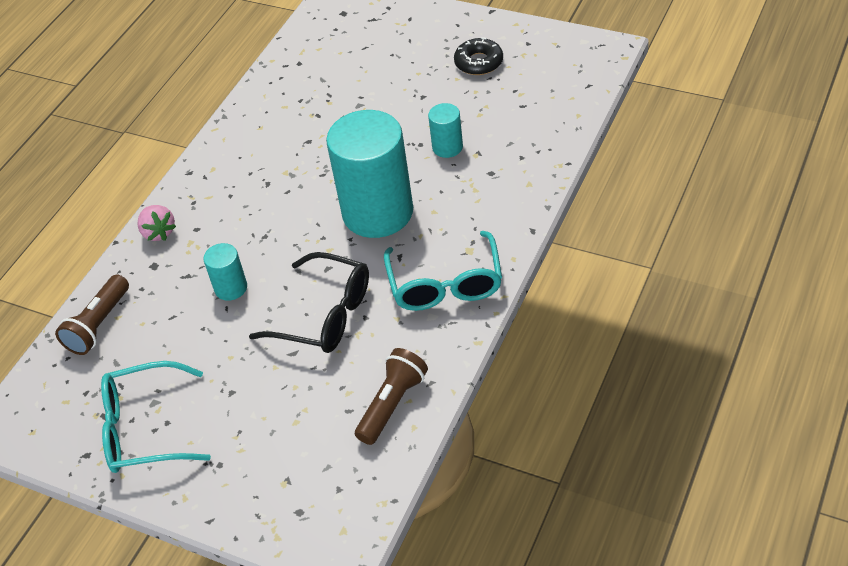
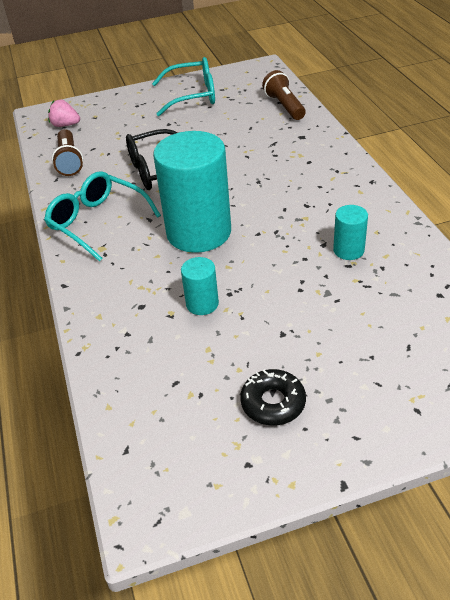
camera: 135 degrees right, 5 degrees down
(146, 429) = (192, 96): turquoise glasses -> turquoise glasses turned 45 degrees clockwise
(158, 232) = (328, 148): pink strawberry -> pink strawberry (65, 125)
(231, 288) = (237, 152): turquoise cylinder -> turquoise cylinder (348, 250)

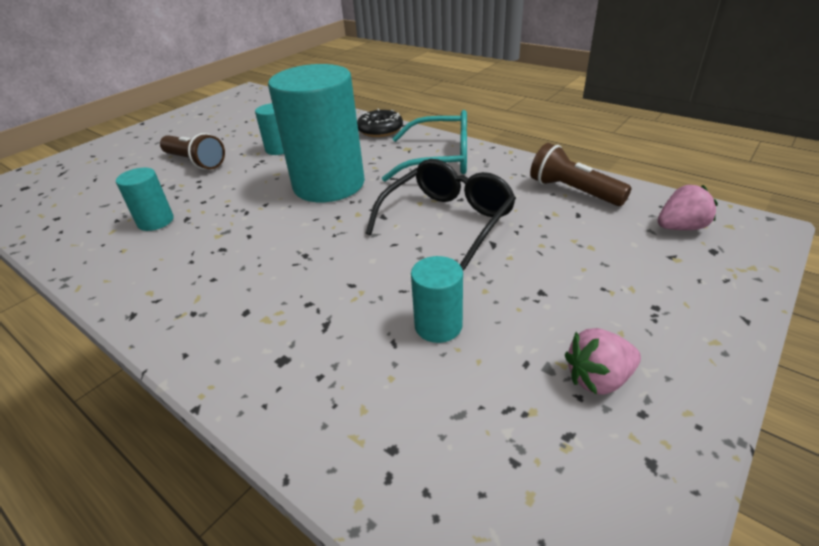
camera: 145 degrees right, 5 degrees down
(192, 96) = (598, 378): turquoise glasses -> pink strawberry
(226, 126) = (438, 325): none -> turquoise cylinder
(273, 403) = (195, 131): black donut -> black donut (380, 130)
(284, 106) = (369, 437): brown flashlight -> brown flashlight (195, 162)

